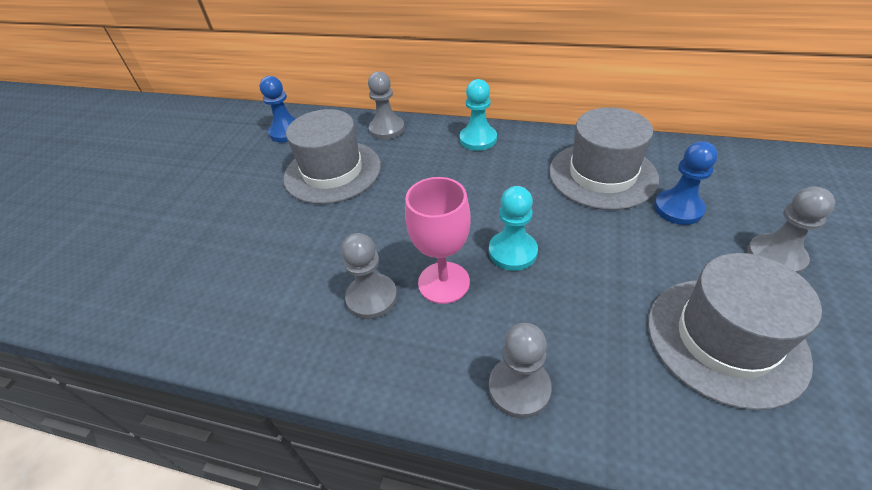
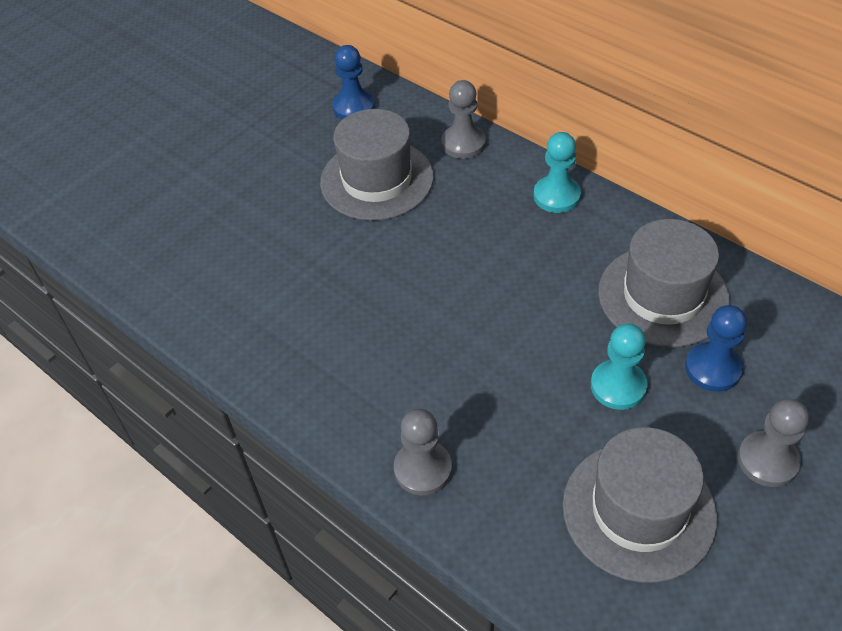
camera: 25 degrees right, 5 degrees up
(372, 298) = (344, 336): grey pawn -> none
(444, 282) = (417, 349): pink goblet -> none
(512, 252) = (502, 345): turquoise pawn -> turquoise pawn (618, 386)

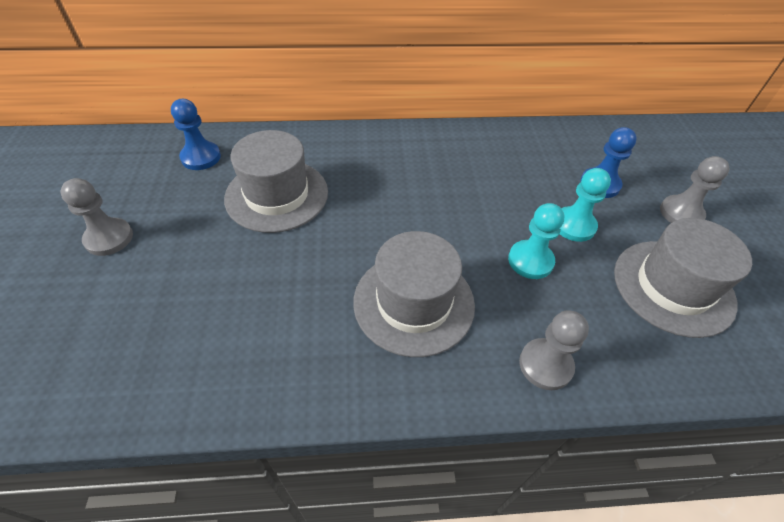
camera: 50 degrees left, 0 degrees up
(463, 143) = (311, 141): grey pawn -> grey pawn (109, 238)
(556, 196) = (407, 141): turquoise pawn -> turquoise pawn (530, 261)
(663, 296) = (530, 162): grey hat -> grey hat (413, 302)

